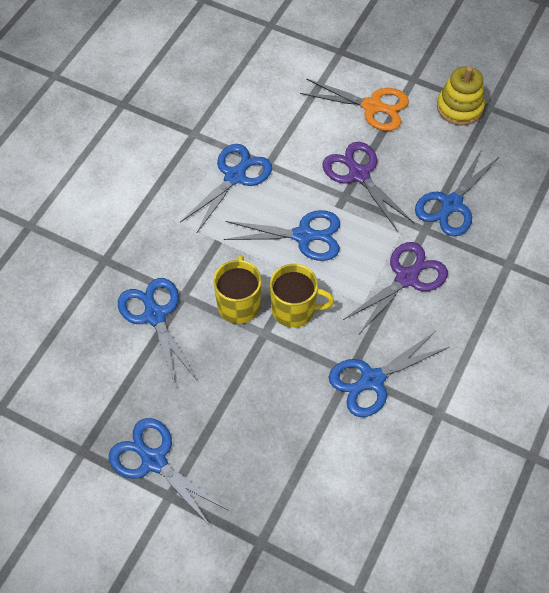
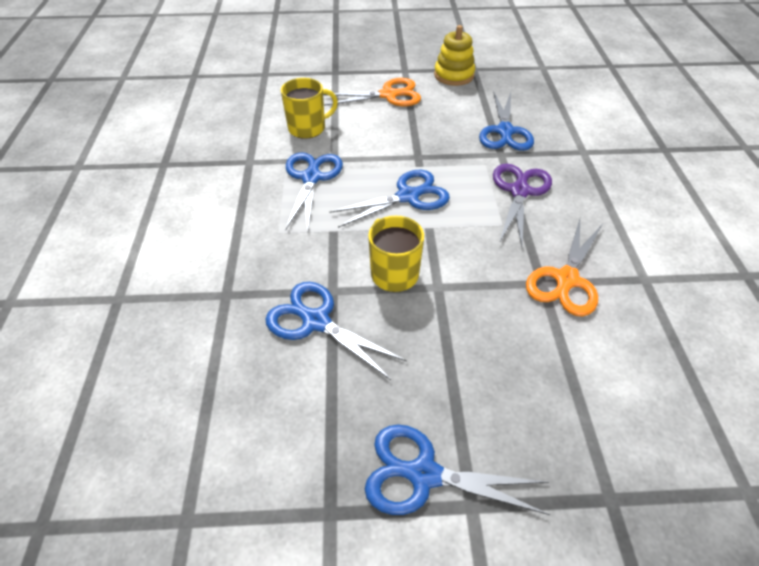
camera: 30 degrees left, 10 degrees down
(294, 309) = (448, 255): yellow mug -> yellow mug (308, 128)
(359, 174) = (417, 139): purple scissors -> none
(372, 380) = (566, 279): blue scissors -> orange scissors

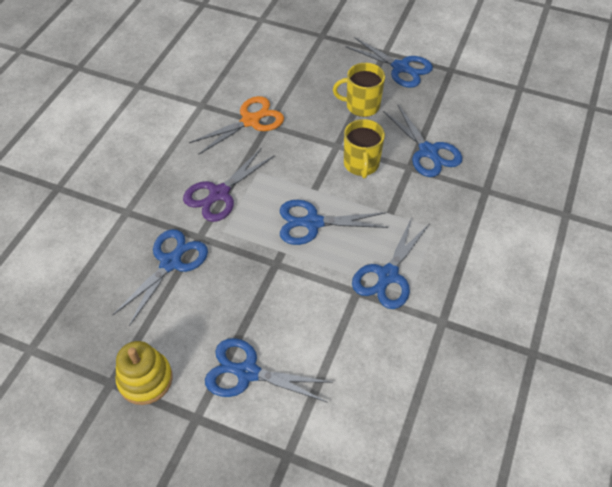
camera: 155 degrees left, 5 degrees up
(308, 128) = (366, 350): yellow mug -> yellow mug (361, 105)
(388, 95) = (247, 372): orange scissors -> blue scissors

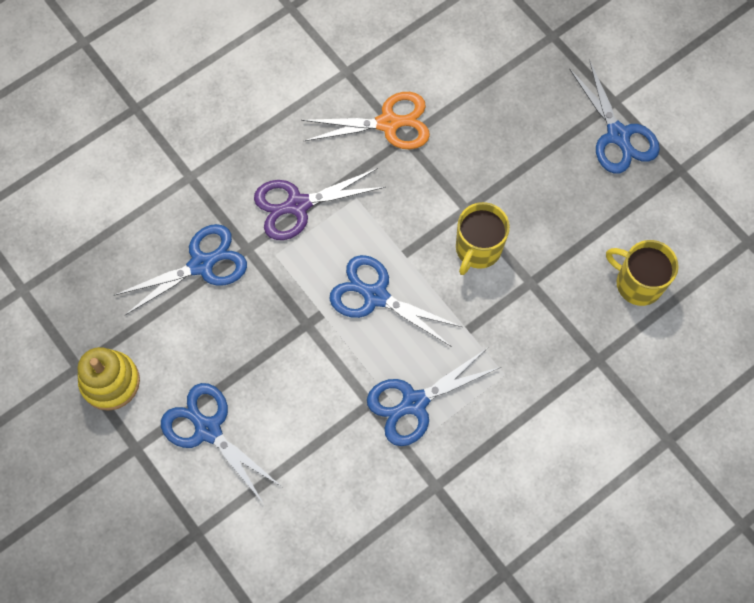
camera: 30 degrees right, 15 degrees up
(361, 105) = (532, 167): yellow mug -> yellow mug (637, 283)
(428, 151) = (567, 272): blue scissors -> none

